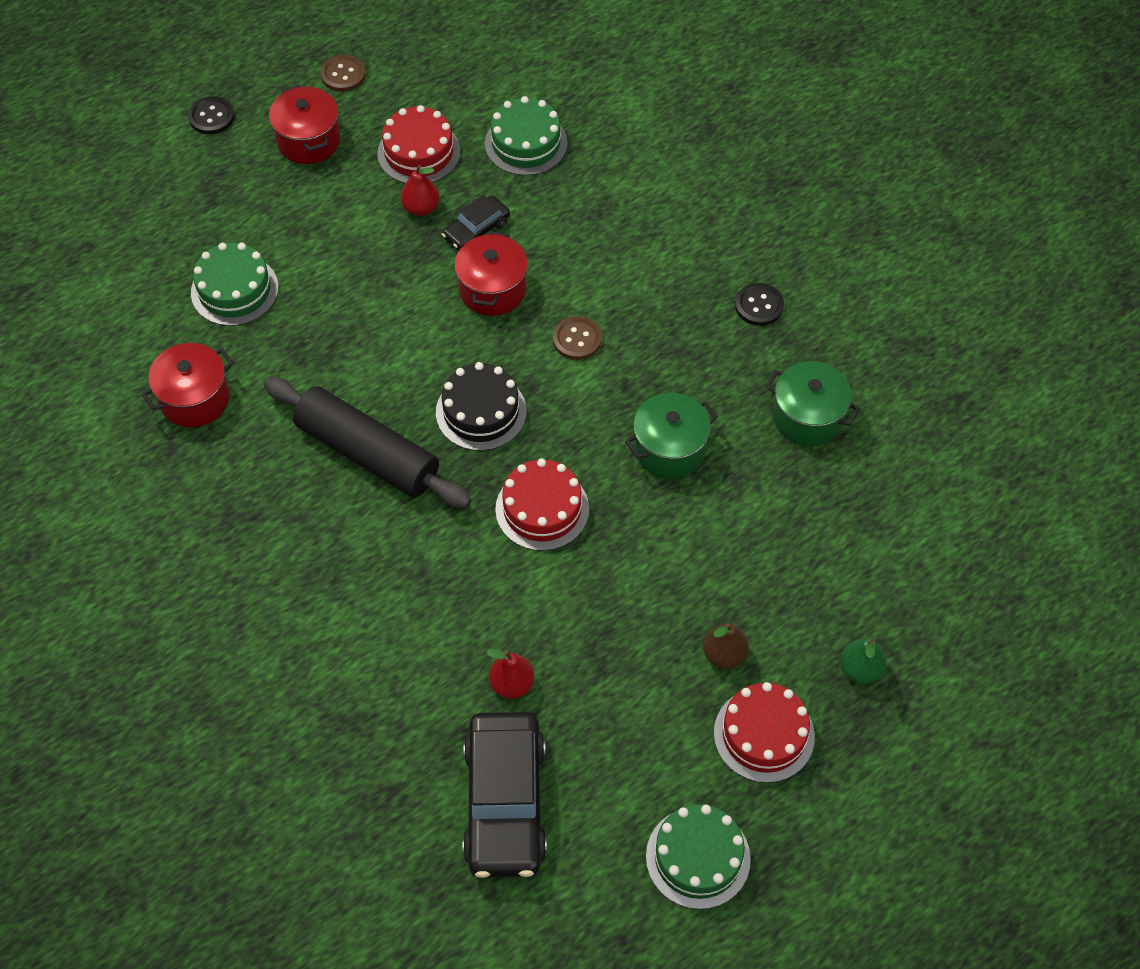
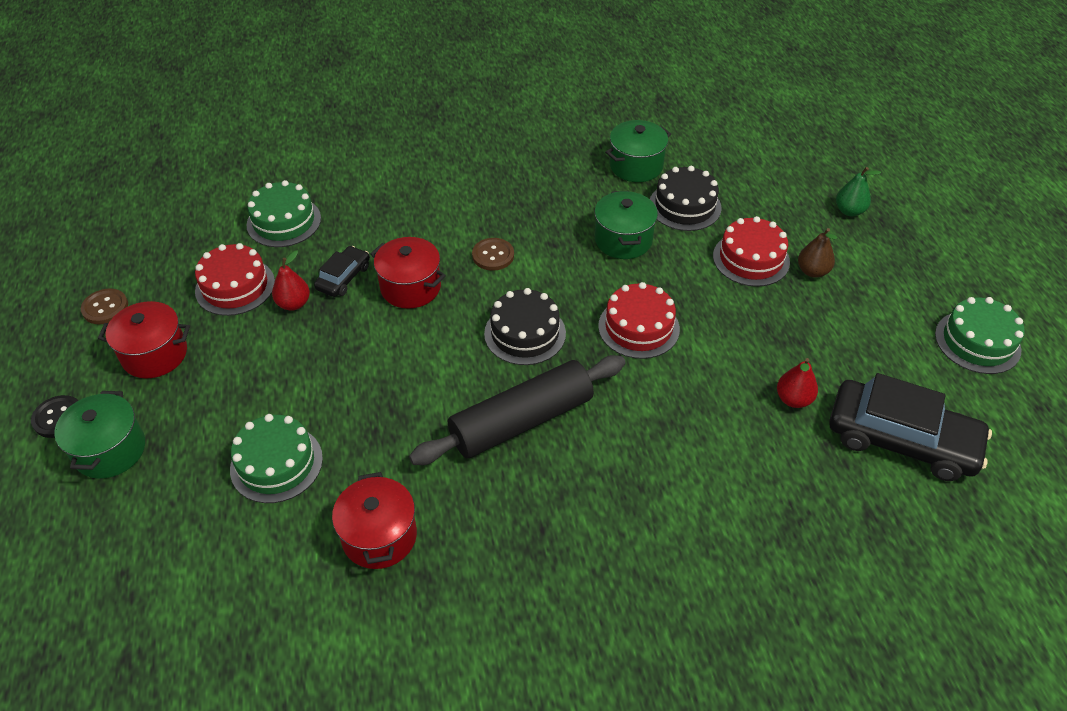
camera: 65 degrees left, 10 degrees down
(196, 170) = (110, 450): none -> green pot
(476, 229) = (344, 277): black car -> black car turned 135 degrees counterclockwise
(759, 305) = (528, 156): black button -> none
(764, 490) = (684, 206): none -> black cake
(764, 734) = (885, 274): red cake -> red cake (751, 259)

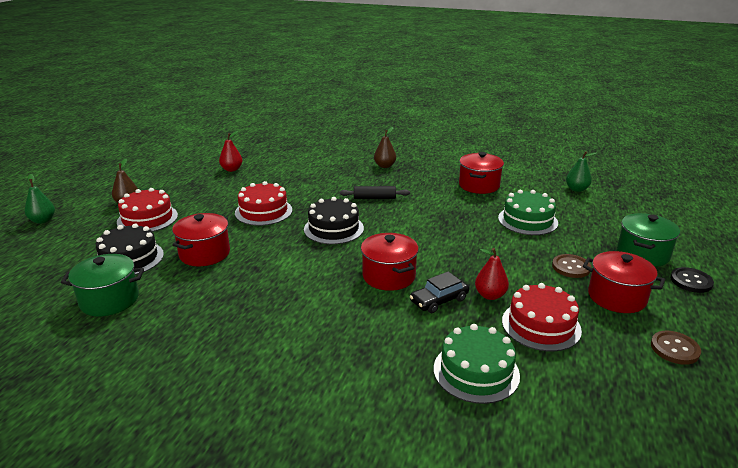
camera: 150 degrees left, 20 degrees down
(203, 605) = (576, 189): none -> green pear
(493, 255) = (307, 276): brown button -> brown button (571, 267)
(522, 421) = (374, 198): black rolling pin -> black rolling pin, size x0.47
(573, 529) = (385, 166): none -> brown pear
(623, 240) = (204, 254): green pot -> red pot
(901, 440) = (210, 150): black car -> none
(977, 342) = (115, 161): green cake -> none

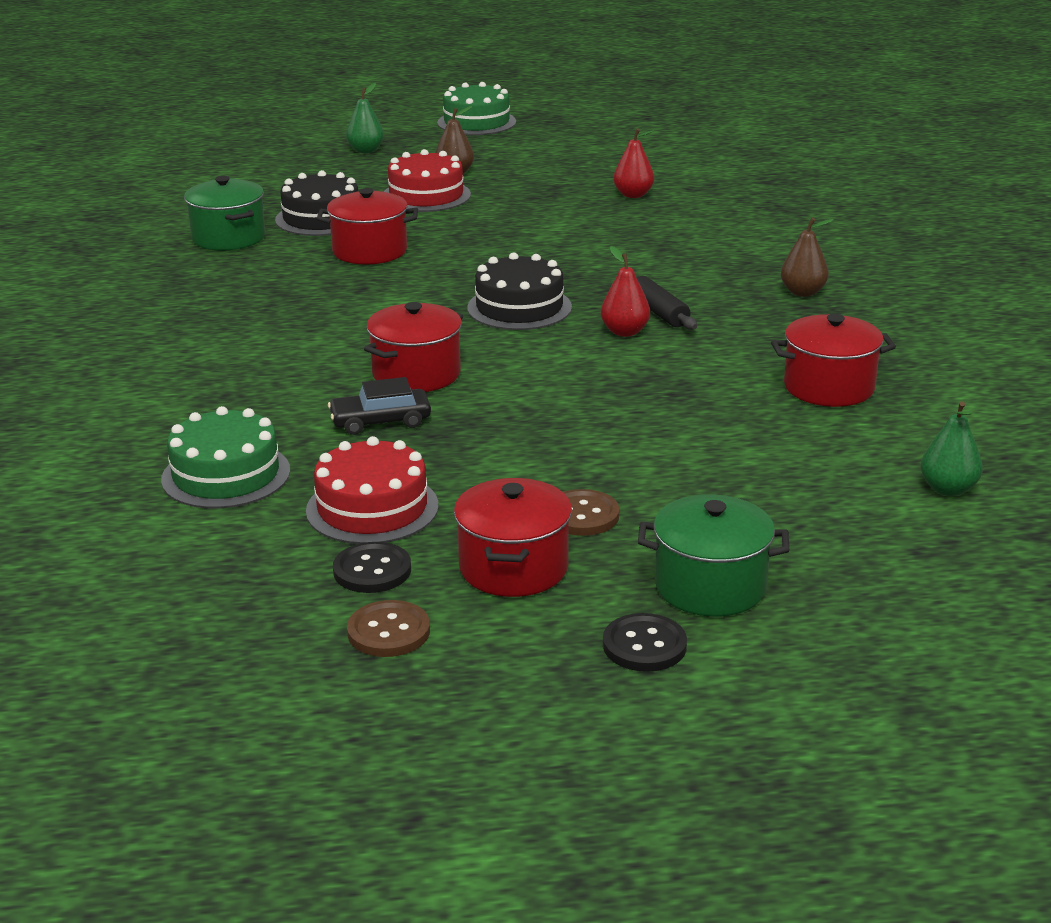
camera: 65 degrees right, 0 degrees up
(263, 211) = (521, 251): red cake -> none
(439, 300) = (380, 421): black car -> black car turned 45 degrees counterclockwise
(490, 295) = (426, 457): red pear -> red pear (625, 332)
(527, 220) = (728, 454): green cake -> green cake (476, 122)
(610, 340) = (372, 570): none -> black button

